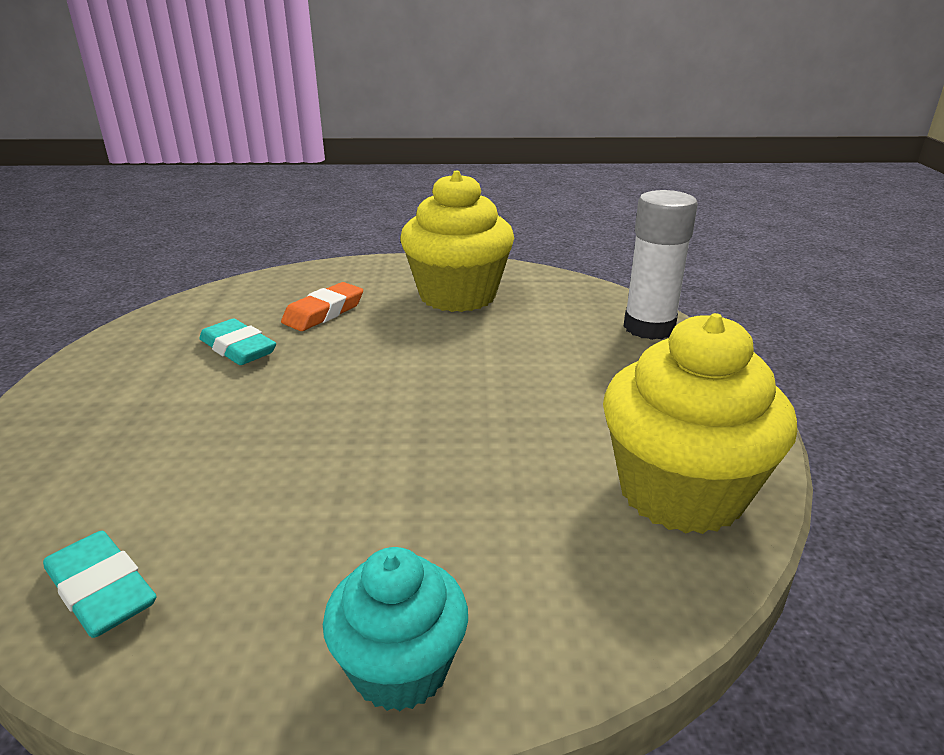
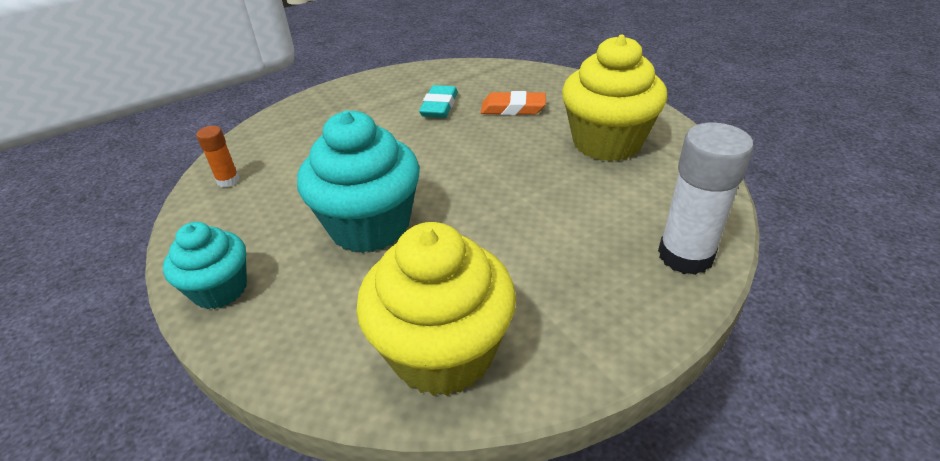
camera: 60 degrees right, 10 degrees up
(102, 590) = (228, 180): turquoise eraser -> orange glue stick
(416, 476) = (370, 226): none -> turquoise cupcake

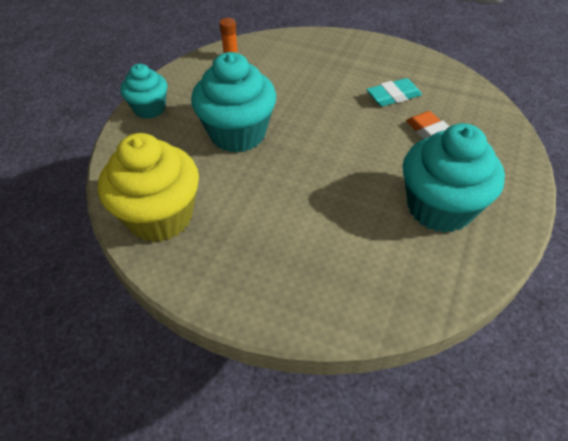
camera: 55 degrees right, 10 degrees up
(607, 142) = (439, 208): yellow cupcake -> turquoise cupcake
(685, 255) = (332, 306): white glue stick -> none

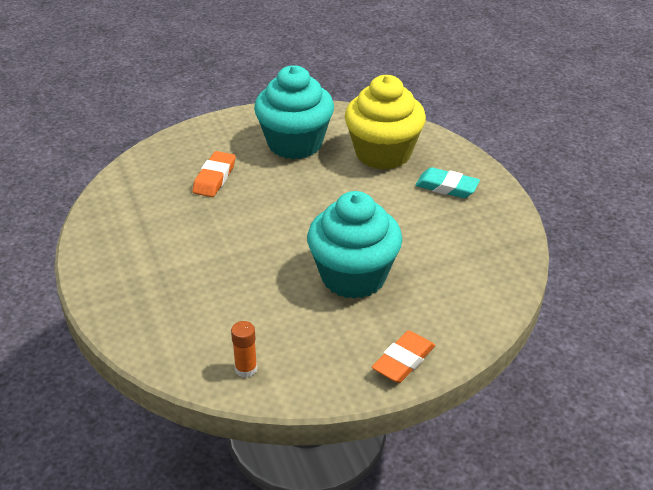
camera: 135 degrees left, 10 degrees down
(149, 109) = (403, 361): turquoise cupcake -> orange eraser
(160, 216) = (487, 253): yellow cupcake -> yellow cupcake (383, 153)
(393, 96) = (182, 220): turquoise eraser -> turquoise eraser (447, 187)

